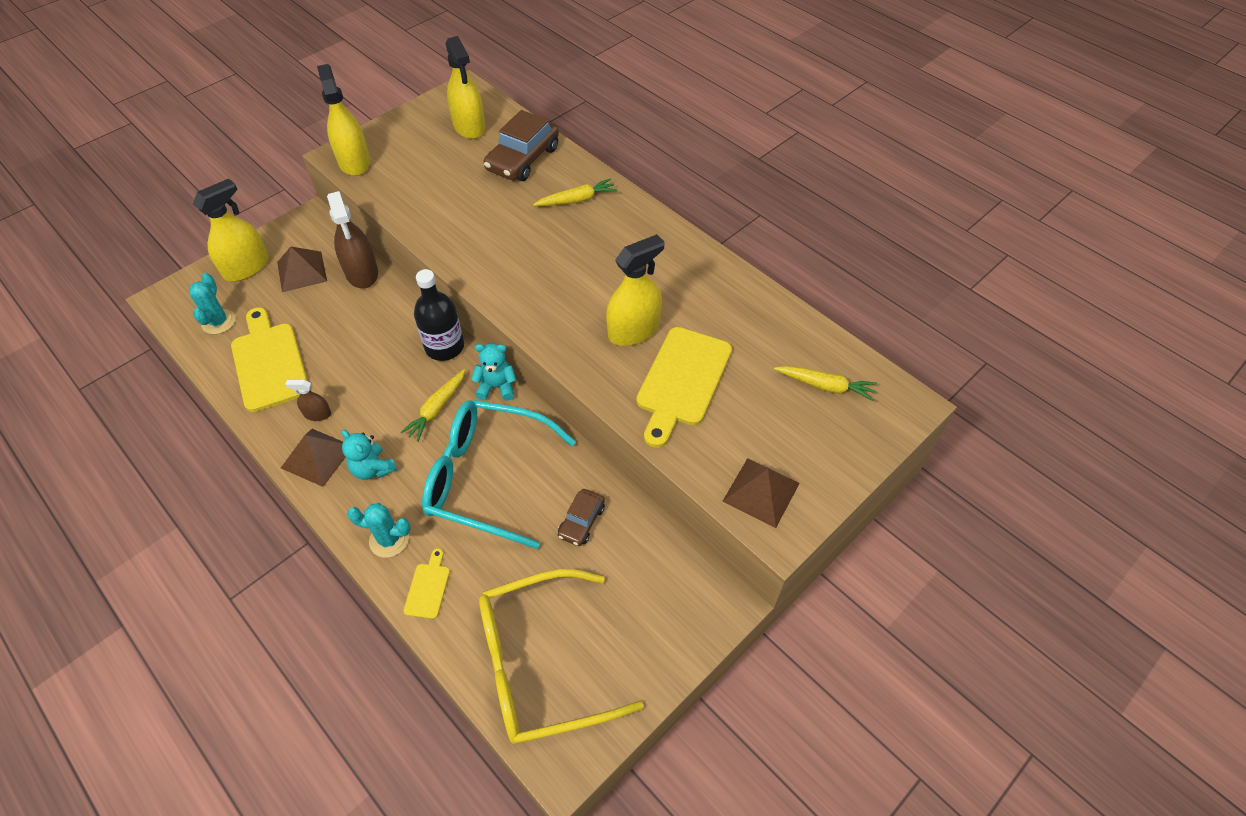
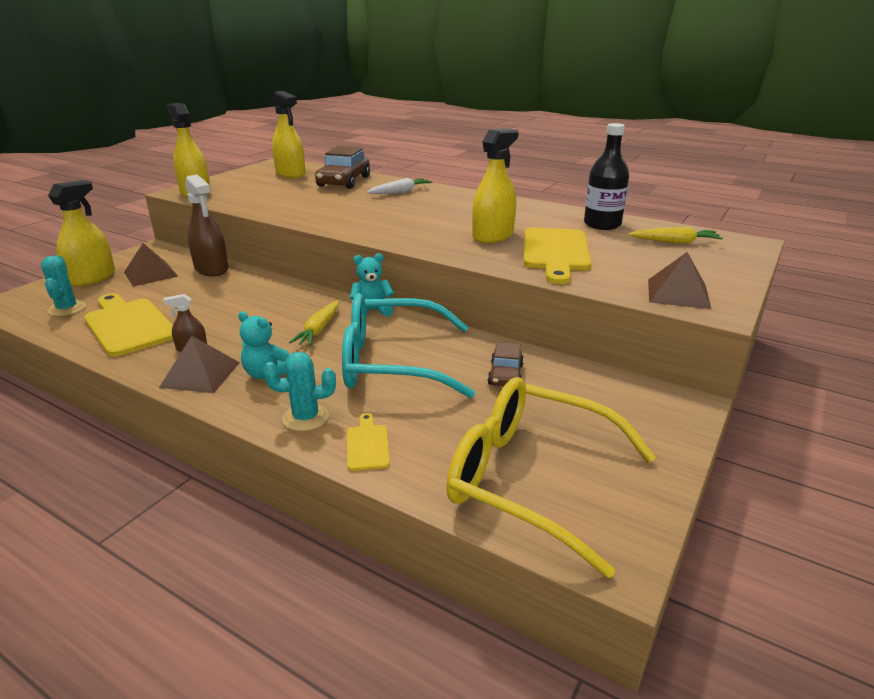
camera: 15 degrees left, 25 degrees down
(444, 347) = (309, 296): black bottle -> black bottle (602, 224)
(542, 664) = (533, 480): yellow glasses -> yellow glasses turned 60 degrees clockwise
(577, 200) = (400, 192): yellow carrot -> white carrot

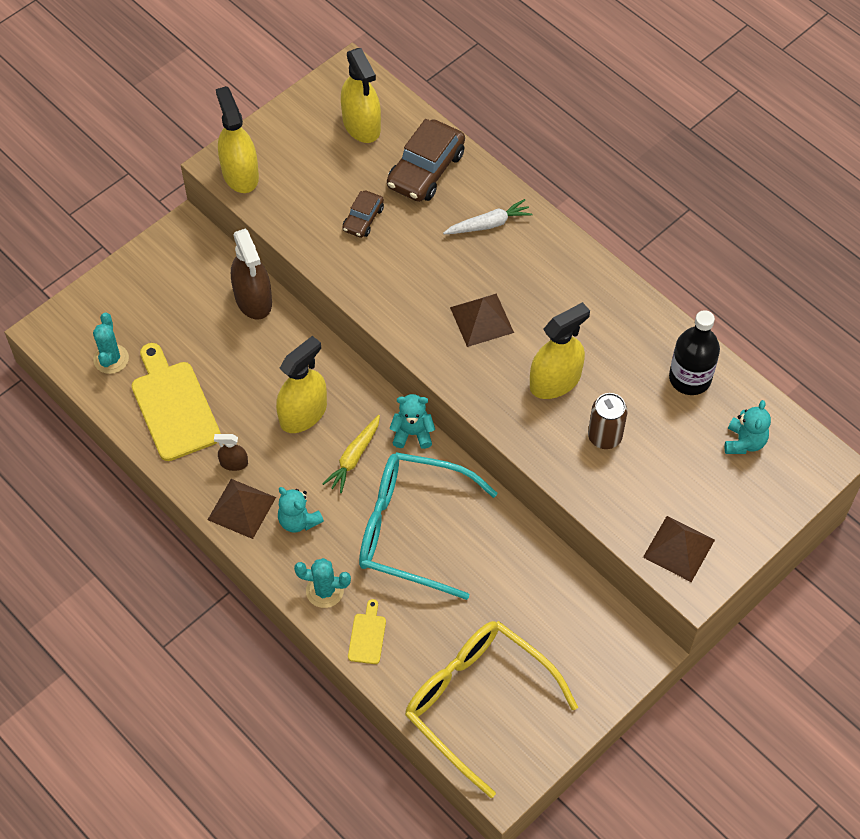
camera: 15 degrees right, 30 degrees up
(92, 278) = (126, 293): yellow spray bottle -> yellow spray bottle (303, 413)
(150, 274) = (188, 297): brown pyramid -> brown pyramid (481, 319)
(505, 375) = (507, 573): brown car -> brown car (363, 219)
(555, 252) = (604, 436): yellow cutting board -> brown can
(675, 242) = (744, 442): yellow carrot -> turquoise teddy bear

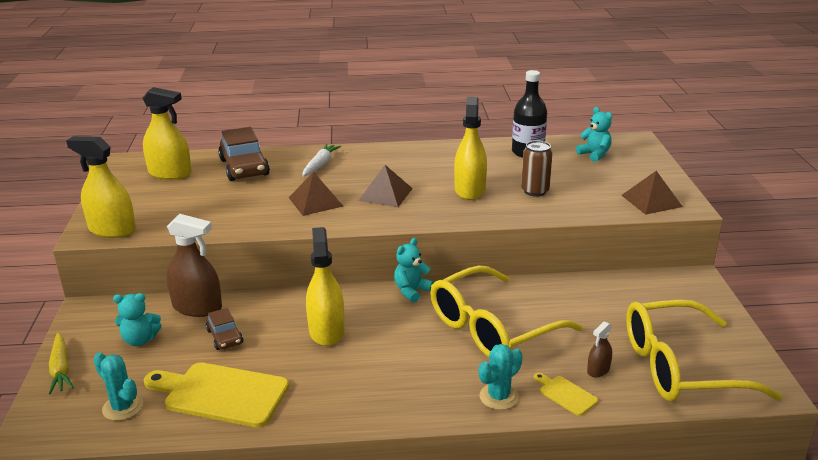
camera: 50 degrees left, 30 degrees down
(234, 463) = (320, 387): brown spray bottle -> brown spray bottle (598, 370)
(241, 508) = (367, 404): brown pyramid -> brown pyramid (315, 201)
(298, 520) = (417, 379): turquoise teddy bear -> turquoise teddy bear (140, 340)
(354, 457) = (396, 325): yellow carrot -> yellow carrot (61, 369)
(363, 219) = (238, 201): brown car -> brown car (225, 337)
(413, 530) = (493, 327): turquoise glasses -> yellow glasses

